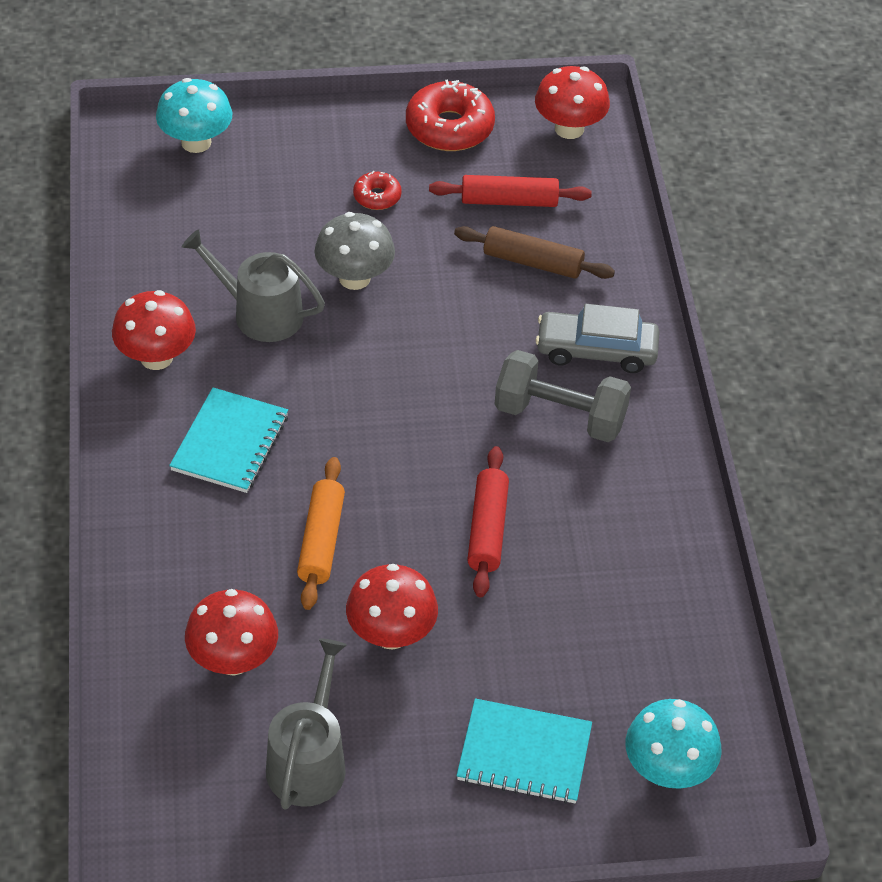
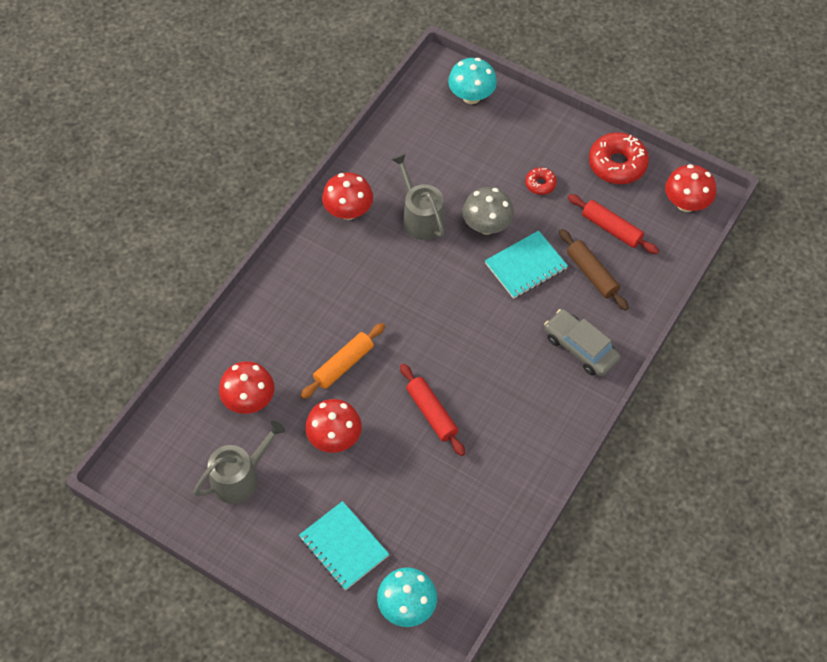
camera: 40 degrees right, 10 degrees up
(230, 443) = (344, 282): turquoise notebook -> turquoise notebook (526, 266)
(487, 529) = (431, 413): red rolling pin -> red rolling pin turned 75 degrees counterclockwise
(560, 416) = (526, 374): grey dumbbell -> none

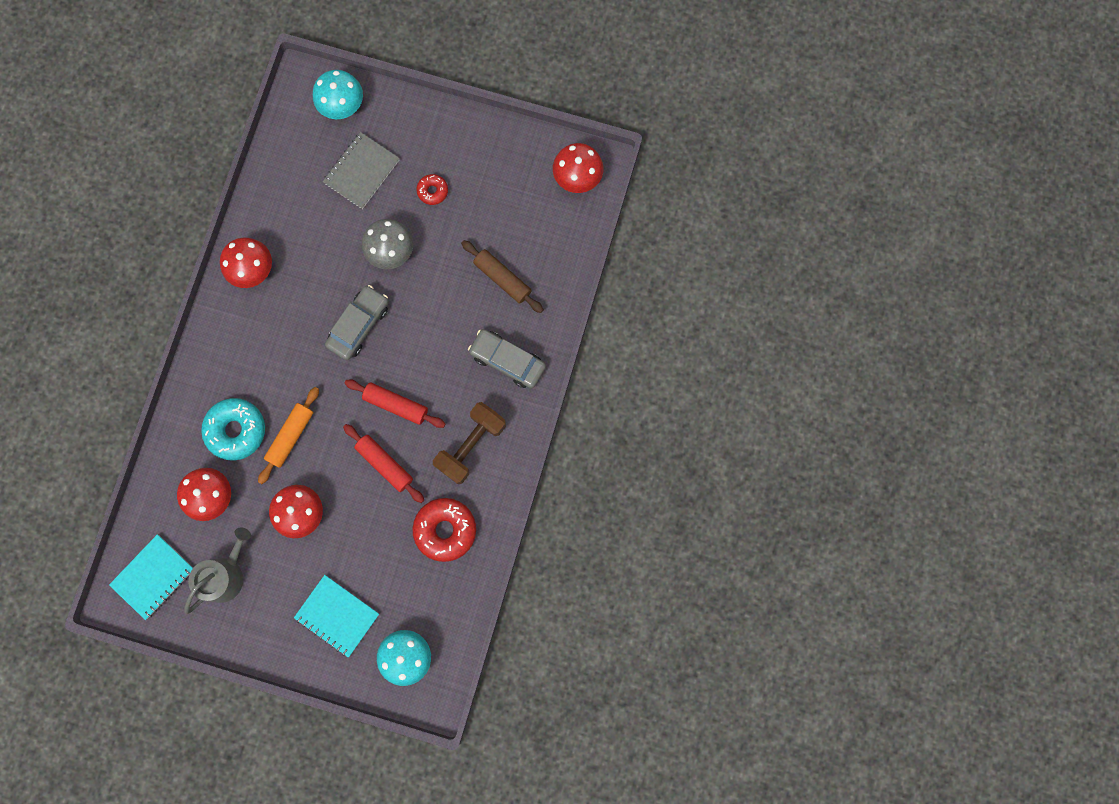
camera: 15 degrees left, 20 degrees up
(291, 346) = (236, 430): none -> turquoise donut
(420, 217) = (325, 258): grey watering can -> none
(438, 282) = (359, 325): none -> grey car
(475, 153) = (361, 171): none -> grey notebook
(525, 417) = (471, 445): none -> brown dumbbell
(526, 266) = (438, 286): turquoise notebook -> turquoise notebook (153, 577)
(611, 229) = (511, 224): red rolling pin -> red rolling pin (396, 405)
(617, 164) = (503, 149): red donut -> red donut (445, 530)

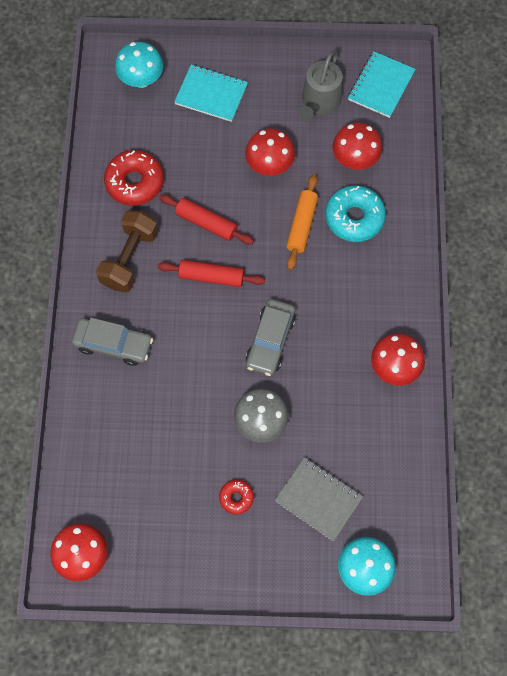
camera: 165 degrees right, 10 degrees down
(361, 171) = (318, 499): grey notebook -> grey notebook turned 75 degrees counterclockwise
(502, 278) = (138, 424): brown rolling pin -> none

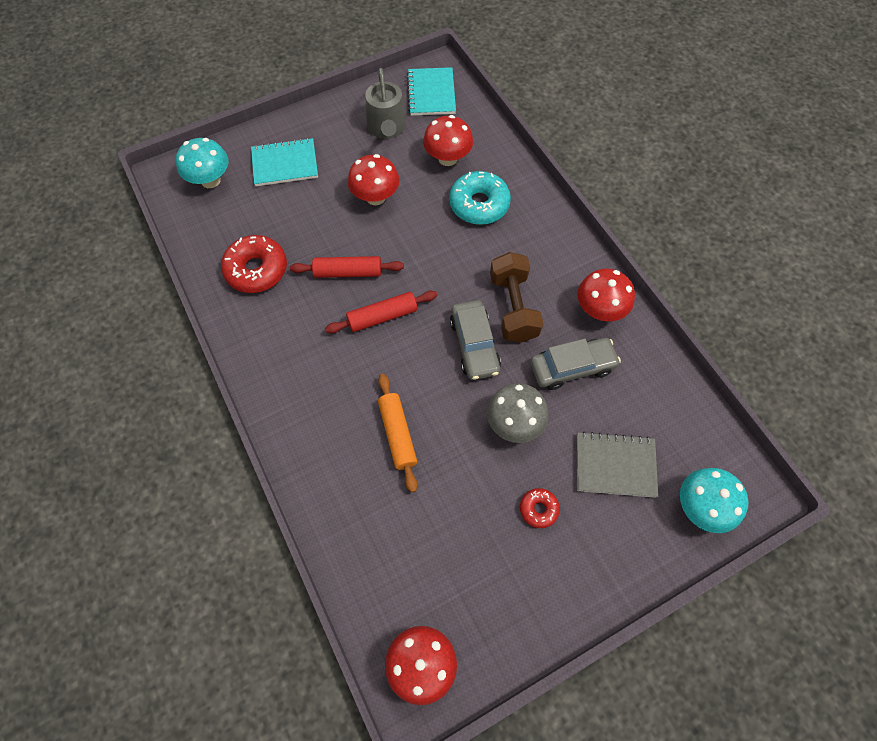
camera: 30 degrees left, 5 degrees down
(113, 344) = (324, 428): grey car -> grey car (572, 367)
(130, 259) = (292, 340): brown dumbbell -> brown dumbbell (513, 307)
(301, 225) = (437, 232): orange rolling pin -> orange rolling pin (397, 434)

